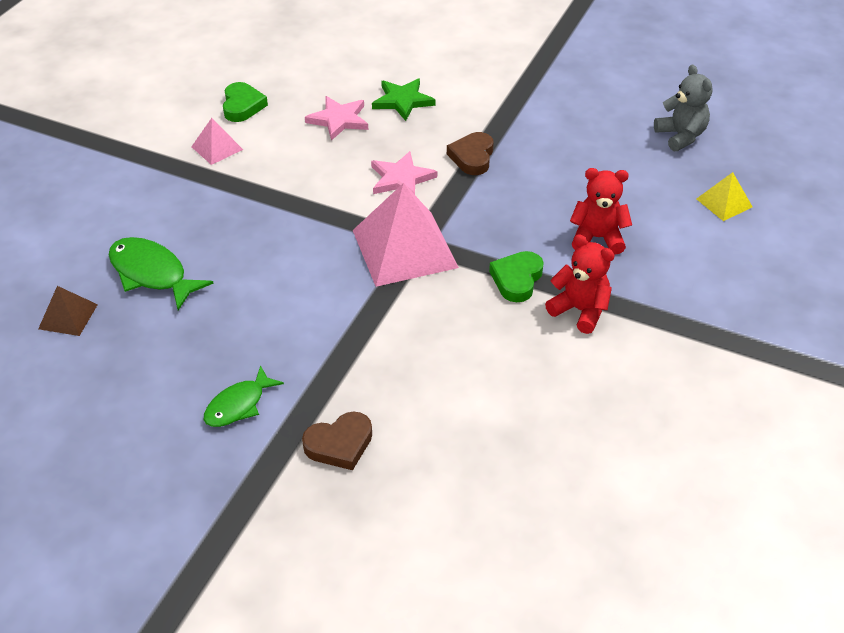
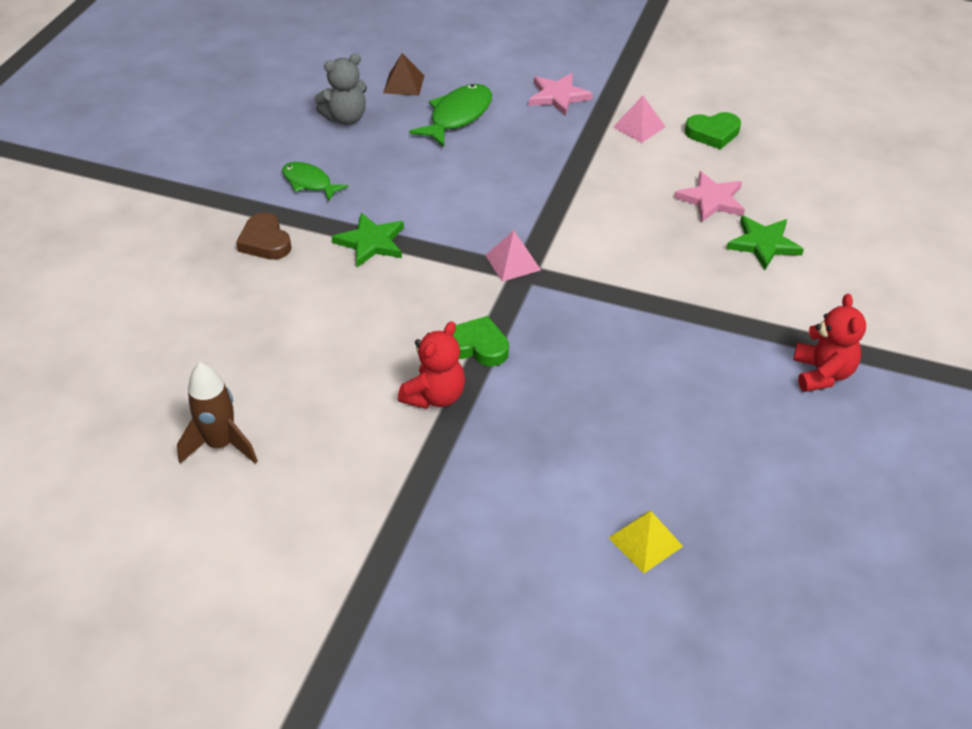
camera: 85 degrees right, 0 degrees up
(357, 351) = (371, 242): none -> green star
(401, 179) = (622, 252): pink star -> pink star (558, 96)
(404, 248) = (513, 262): pink pyramid -> pink pyramid, size x0.49
(472, 157) = (675, 305): brown heart -> none
(597, 238) = (554, 412): red teddy bear -> red teddy bear (822, 373)
(649, 470) = (221, 445): none -> brown rocket
(680, 136) = (778, 504): grey teddy bear -> grey teddy bear (345, 118)

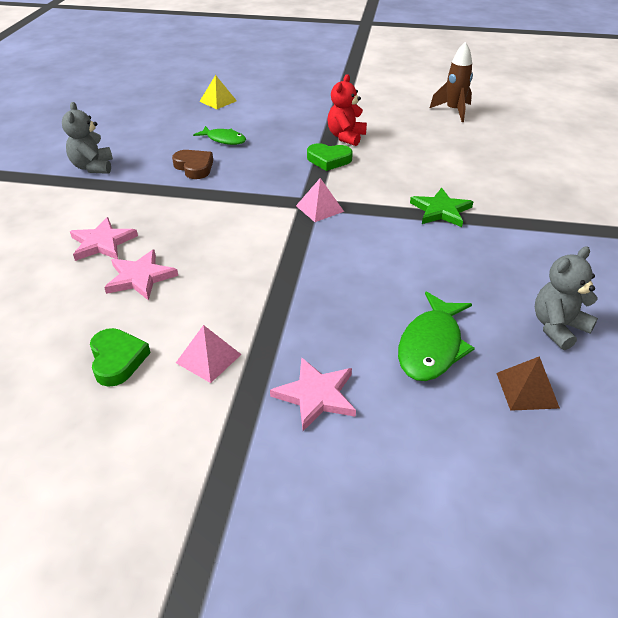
camera: 170 degrees right, 5 degrees down
(265, 242) = (525, 203): brown heart -> brown heart (194, 167)
(309, 182) = (533, 252): green fish -> green fish (224, 140)
(713, 133) = (117, 360): green heart -> green heart turned 90 degrees clockwise
(763, 244) = (102, 243): green star -> pink star
(822, 373) = (93, 167): red teddy bear -> grey teddy bear

